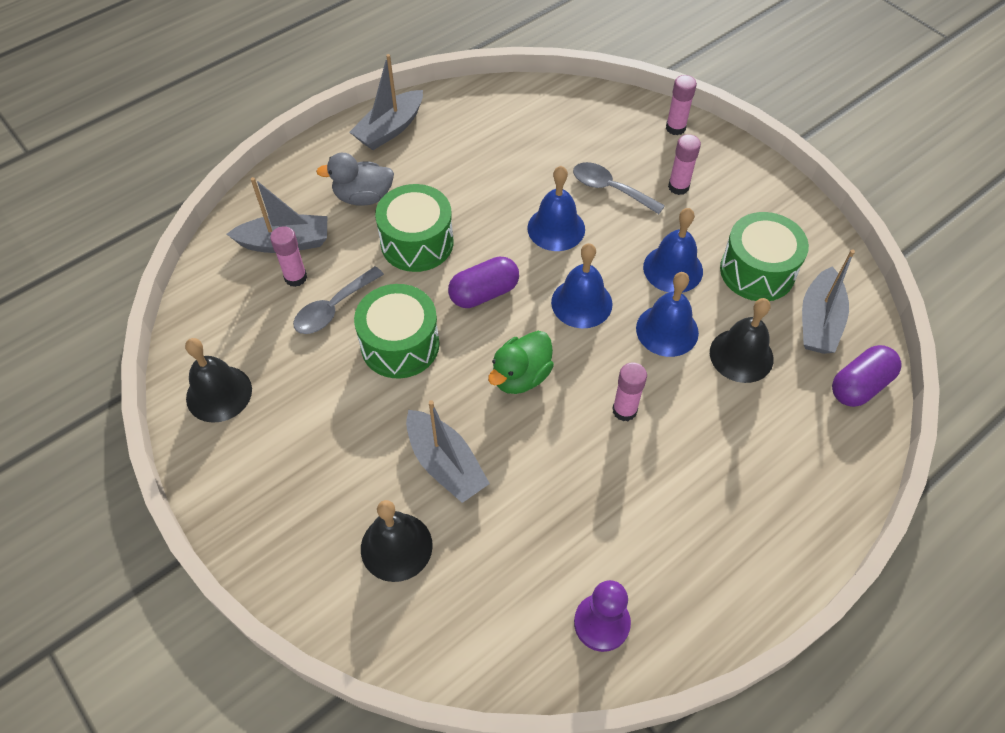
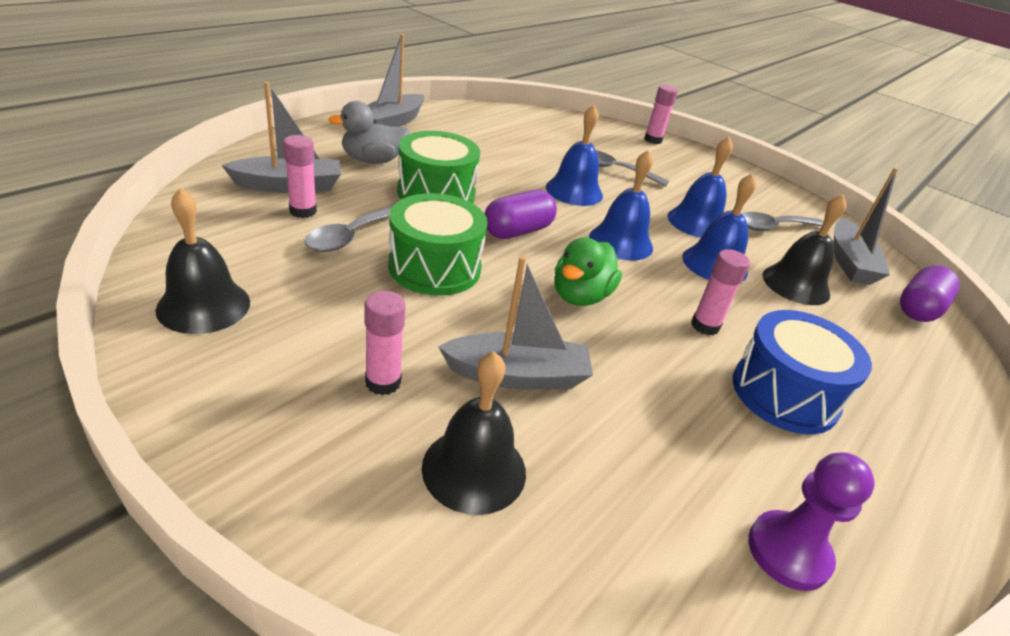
camera: 15 degrees left, 20 degrees down
(445, 464) = (517, 375): grey boat -> grey boat turned 45 degrees counterclockwise
(665, 486) = (784, 394): none -> blue drum
(678, 187) = (673, 172): pink glue stick -> pink glue stick (383, 382)
(757, 271) = (773, 227): green drum -> grey spoon

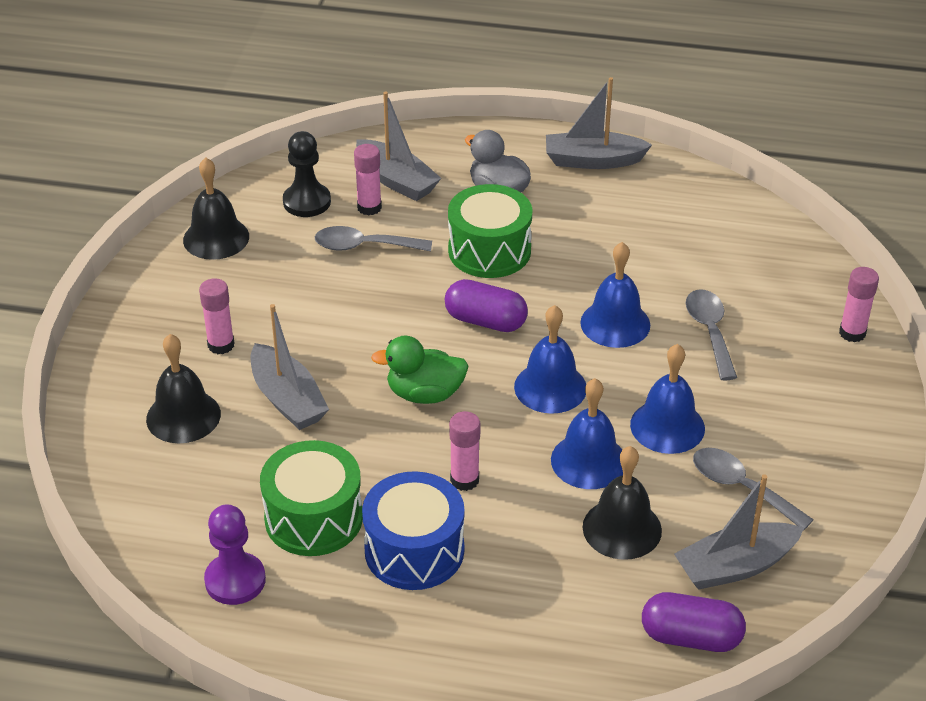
camera: 65 degrees right, 5 degrees up
(241, 233) = (307, 202): none -> black pawn
(434, 267) = (373, 304): green drum -> green drum (314, 518)

